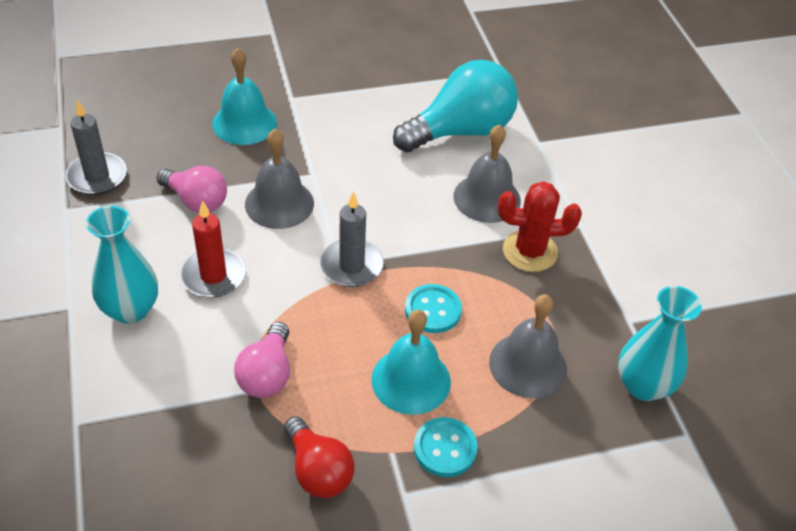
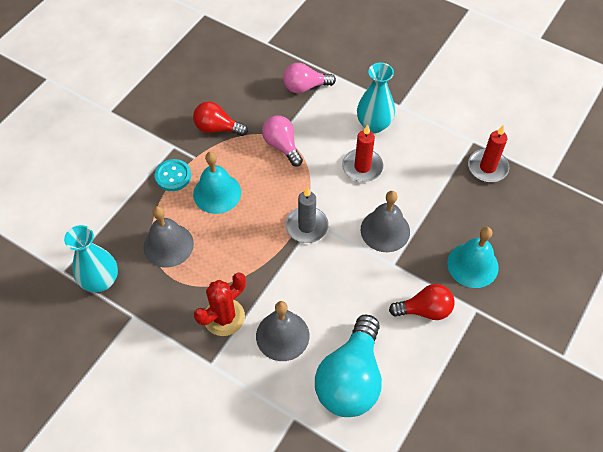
camera: 140 degrees right, 10 degrees up
(97, 176) = (487, 167): grey candle -> red candle
(196, 201) = (424, 196): pink light bulb -> pink light bulb (305, 87)
(334, 126) = (424, 310): none -> red light bulb
(433, 310) = (241, 236): turquoise button -> none

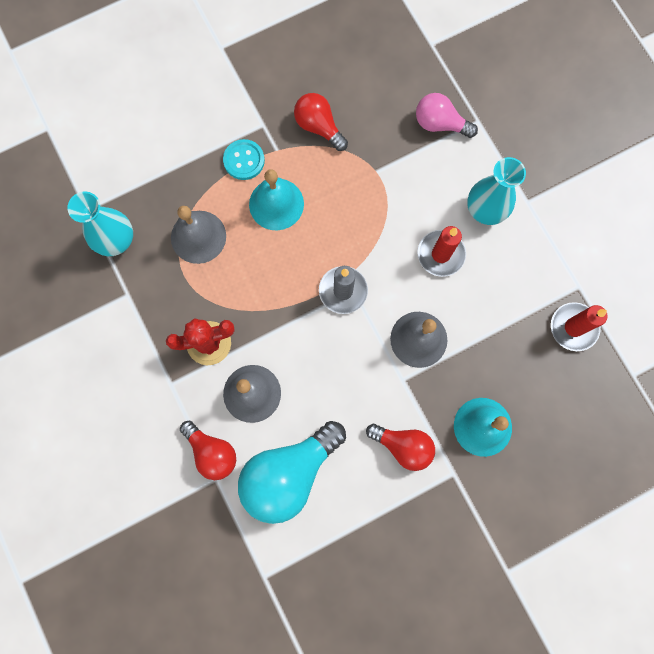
camera: 30 degrees right, 20 degrees up
(278, 398) = (212, 452): none -> red light bulb
(282, 146) = (373, 184): pink light bulb -> none

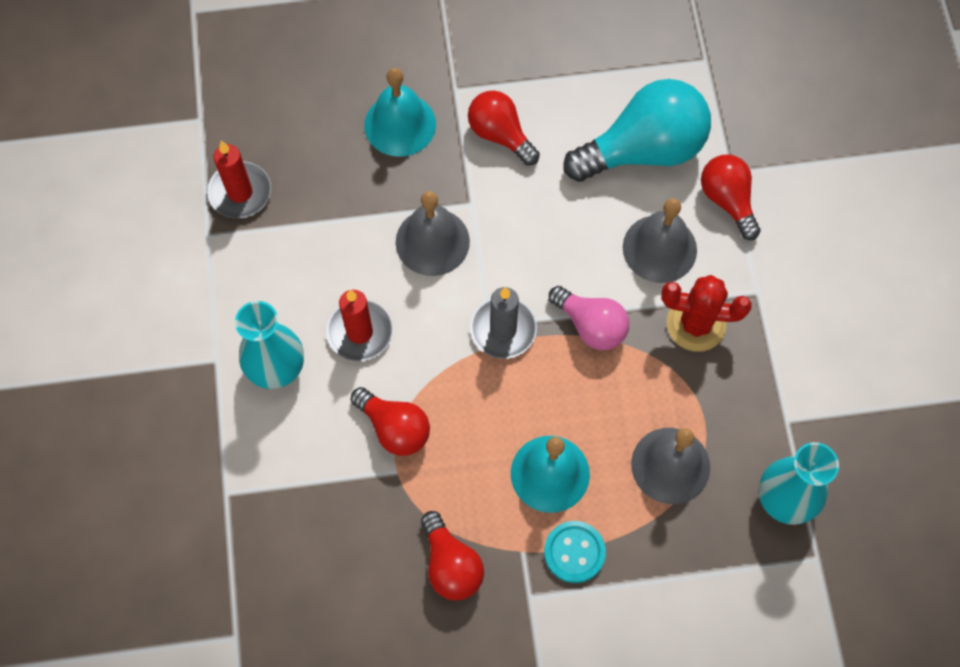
camera: 160 degrees left, 10 degrees down
(389, 198) = (394, 428): none -> red light bulb
(440, 124) = (280, 508): pink light bulb -> pink light bulb (591, 325)

